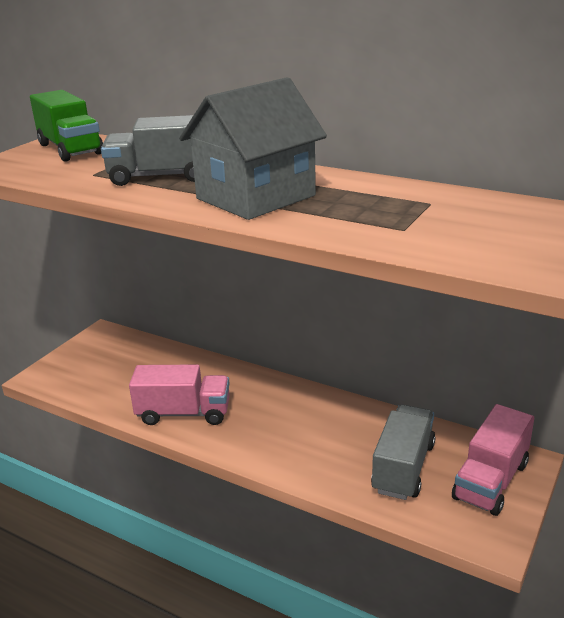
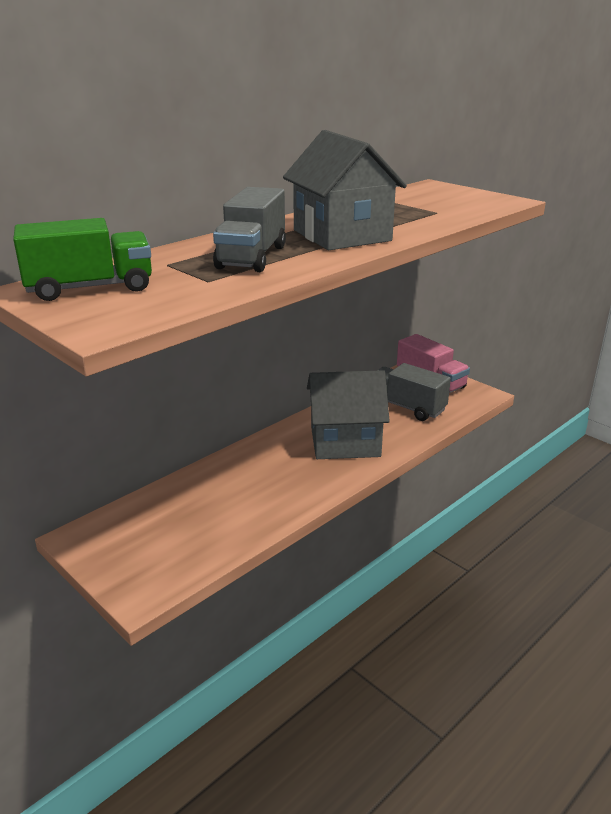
camera: 75 degrees left, 0 degrees up
(183, 413) = (284, 493): pink truck -> none
(293, 433) = (345, 442): none -> grey house

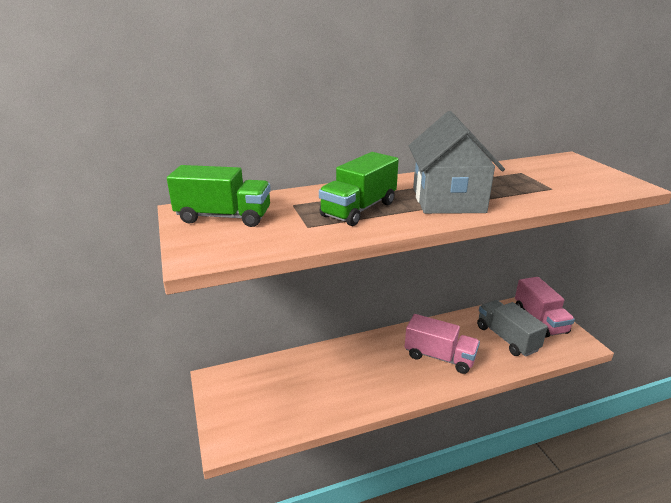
camera: 25 degrees right, 0 degrees up
(252, 257) = (359, 209): grey truck -> green truck
(345, 442) = (439, 357): grey house -> pink truck

